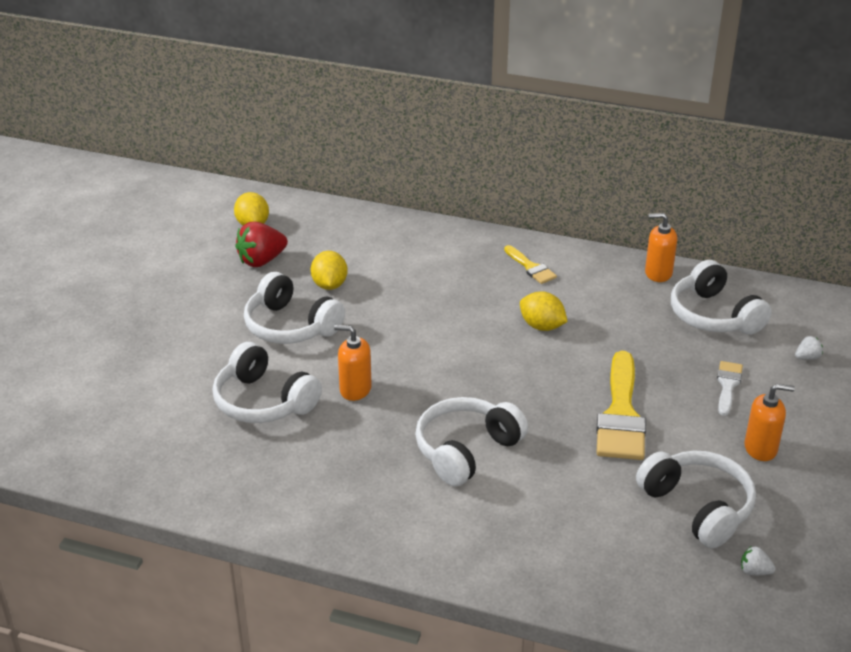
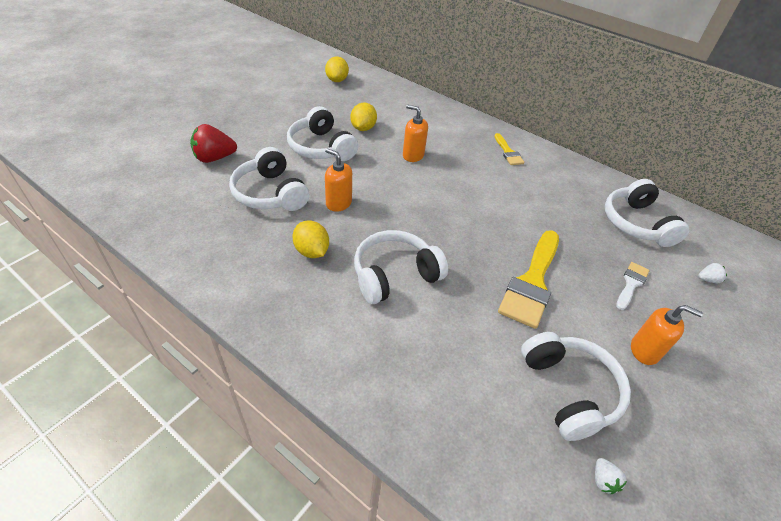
camera: 15 degrees right, 10 degrees up
(261, 261) = (329, 102): red strawberry -> red strawberry (214, 158)
(542, 326) = (498, 195): yellow lemon -> yellow lemon (311, 251)
(658, 273) = (602, 180): orange soap dispenser -> orange soap dispenser (413, 155)
(754, 571) = (603, 480): white strawberry -> white strawberry turned 135 degrees counterclockwise

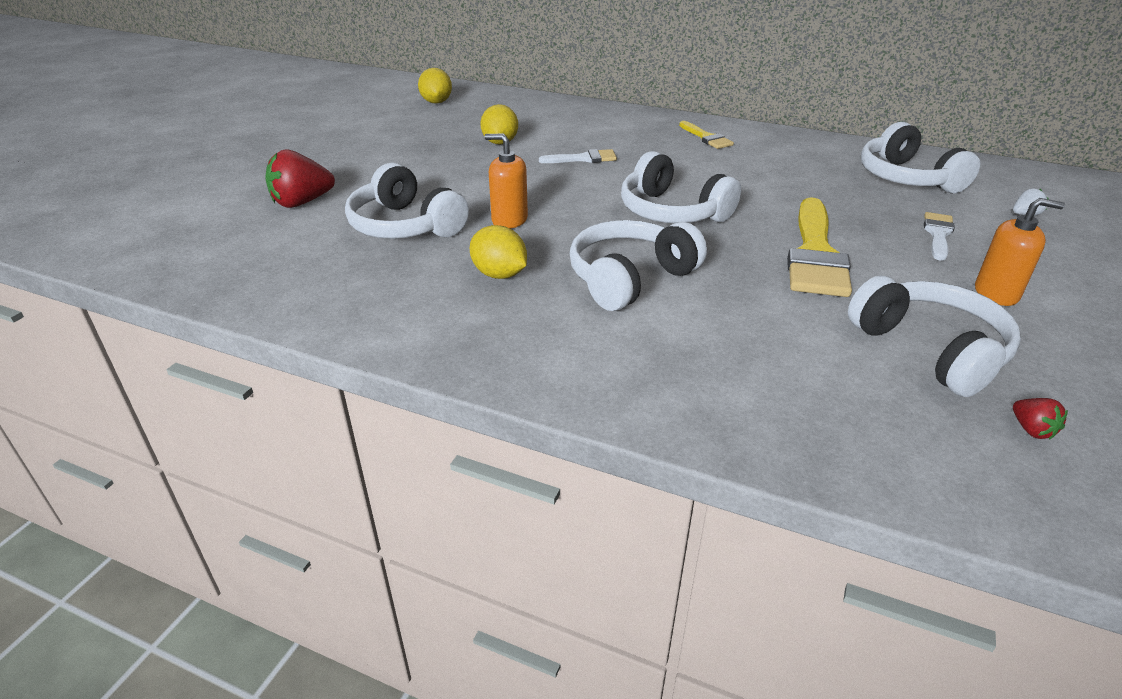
camera: 10 degrees left, 10 degrees down
(321, 147) = (452, 169): white headphones -> white headphones (672, 212)
(413, 155) = (583, 159): orange soap dispenser -> white brush
(603, 480) = (1031, 430): white strawberry -> red strawberry

